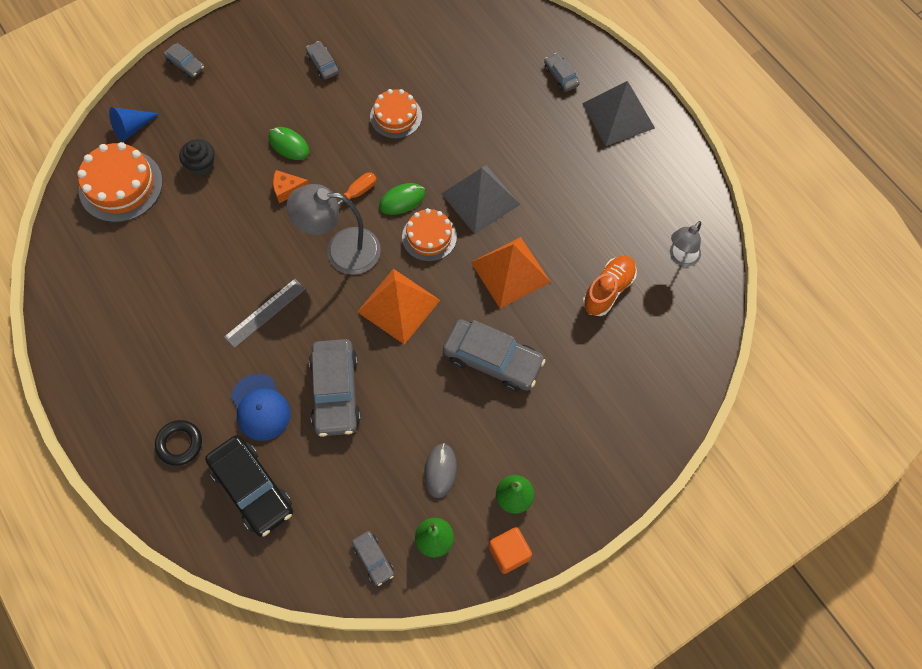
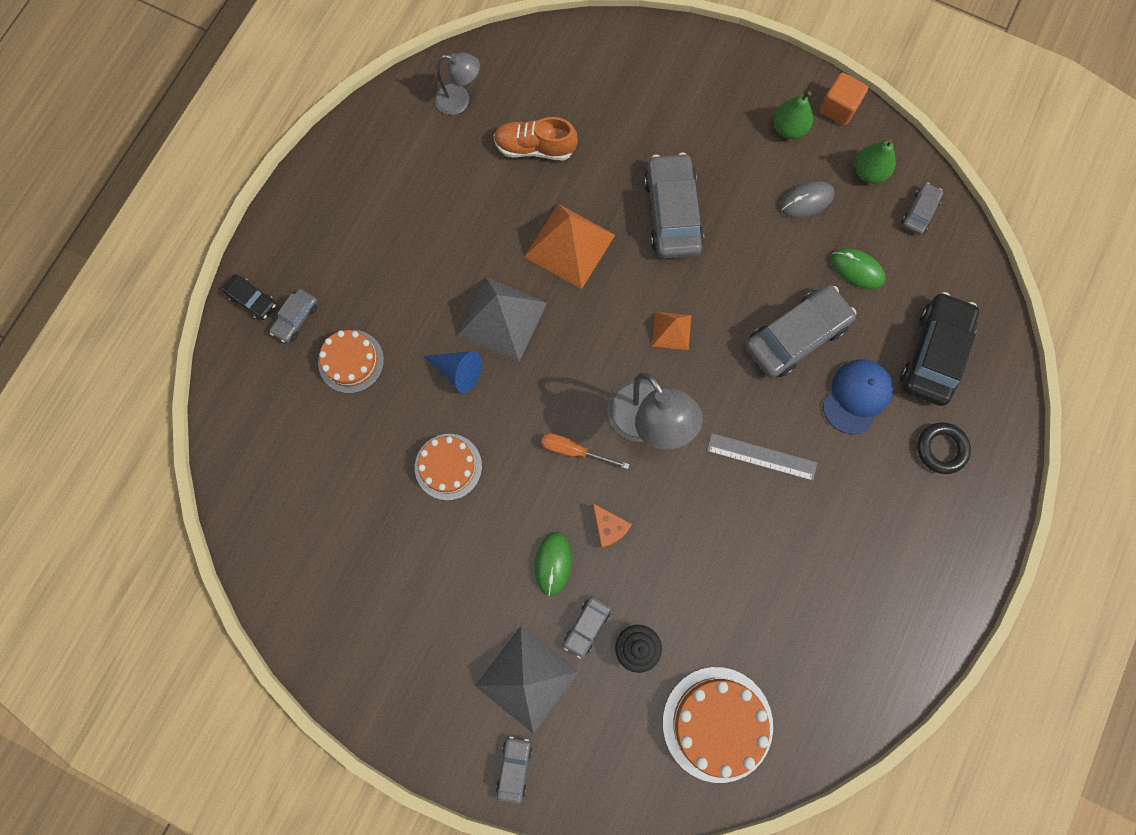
camera: 120 degrees left, 10 degrees up
(132, 128) = (637, 768): blue cone -> blue cone (458, 371)
(323, 64) = (422, 596): grey car -> grey car (586, 626)
(398, 305) = (671, 330): orange pyramid -> orange pyramid, size x0.54
(402, 200) = (550, 397): green mouse -> green mouse (856, 269)
(429, 236) = (577, 345): orange cake -> orange cake (351, 361)
(591, 57) = (252, 300): none -> black car
(618, 115) = (318, 234): grey pyramid -> grey pyramid (526, 679)

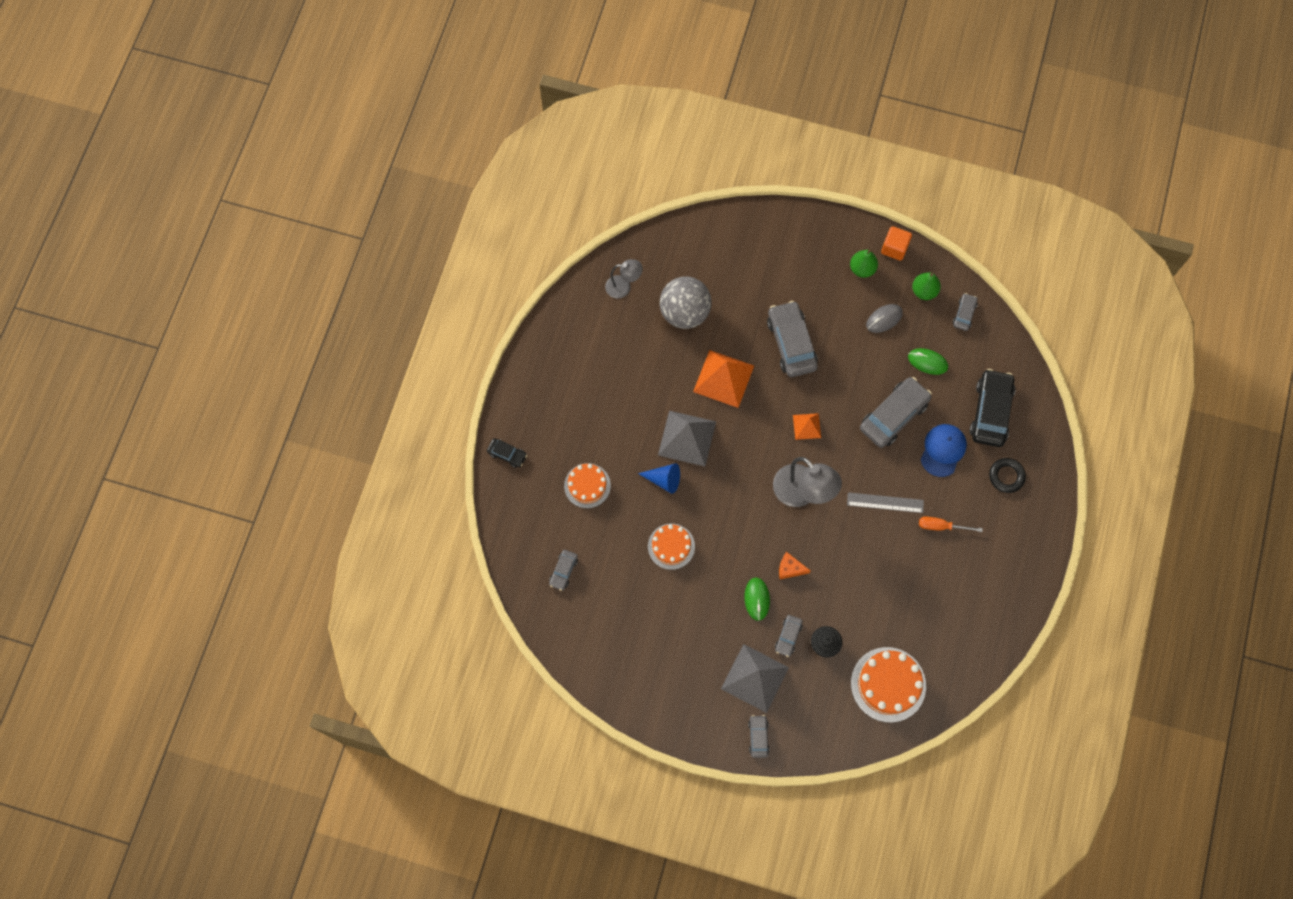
camera: 10 degrees left, 5 degrees down
(296, 318) = (541, 462): grey car -> grey car (563, 571)
(535, 148) = (684, 312): orange shoe -> grey ball
(574, 451) = (755, 521): orange screwdriver -> orange screwdriver (941, 526)
(609, 527) = (790, 568): orange cheese -> orange cheese turned 150 degrees clockwise

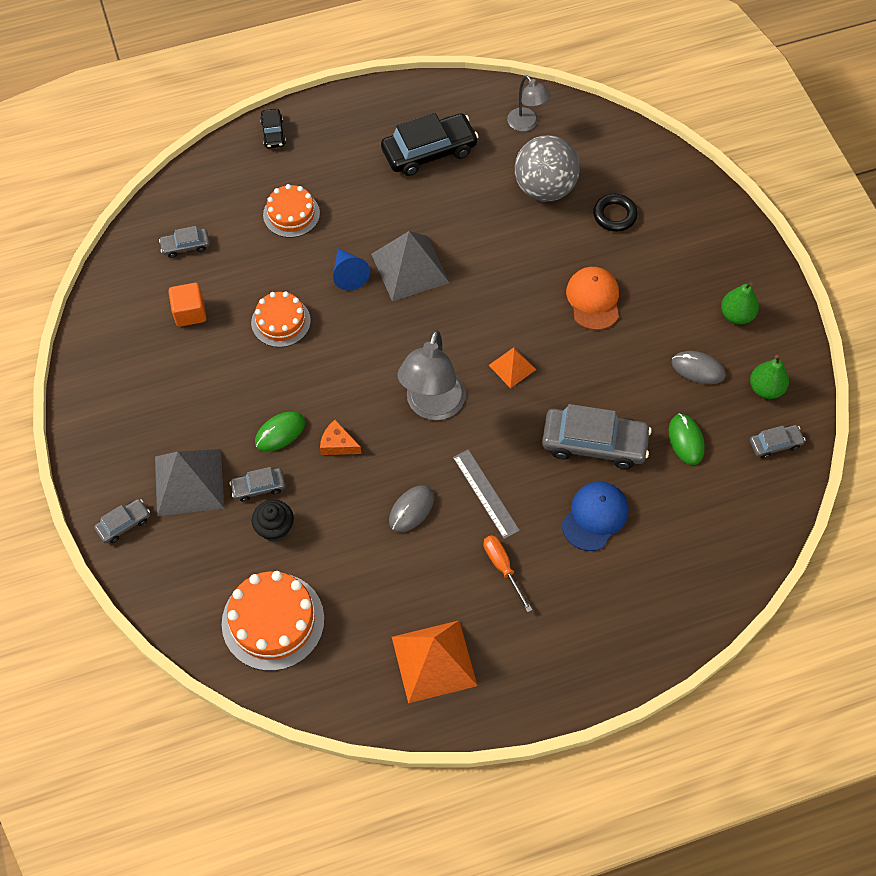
camera: 55 degrees right, 10 degrees down
(723, 378) = (502, 262): orange pyramid -> orange pyramid (434, 661)
(790, 568) = (338, 444): orange cheese -> orange cheese turned 45 degrees counterclockwise
(791, 343) = (593, 299): grey car -> orange cap
(866, 554) = (411, 510): none -> grey mouse
(894, 248) = (788, 331): orange cube -> orange cube (190, 313)
(943, 450) = (595, 516): blue cap -> blue cap turned 45 degrees counterclockwise
(991, 412) = (682, 540): black car -> black car (429, 152)
(1006, 476) = (618, 602): black ring -> black ring (614, 215)

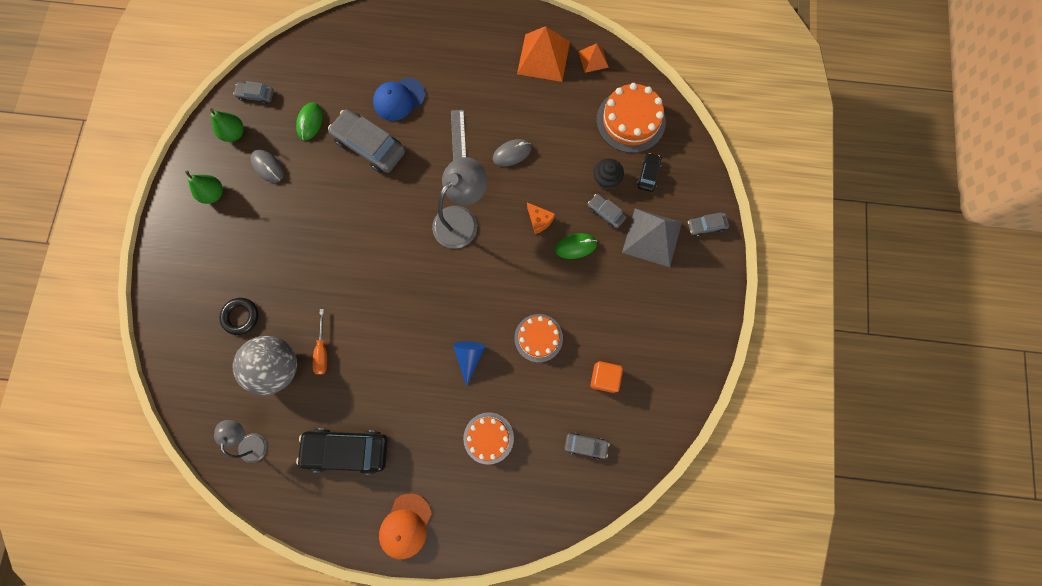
camera: 155 degrees left, 15 degrees up
(258, 487) = (606, 213): grey car -> grey car turned 150 degrees counterclockwise
(273, 133) = (467, 536): black car -> black car (648, 175)
(410, 268) = (420, 341): grey pyramid -> none
(502, 567) = (474, 93): orange screwdriver -> orange screwdriver (322, 350)
(512, 367) = (391, 224): orange pyramid -> orange pyramid (593, 59)
(593, 299) = (303, 252): orange cap -> orange cap (405, 526)

